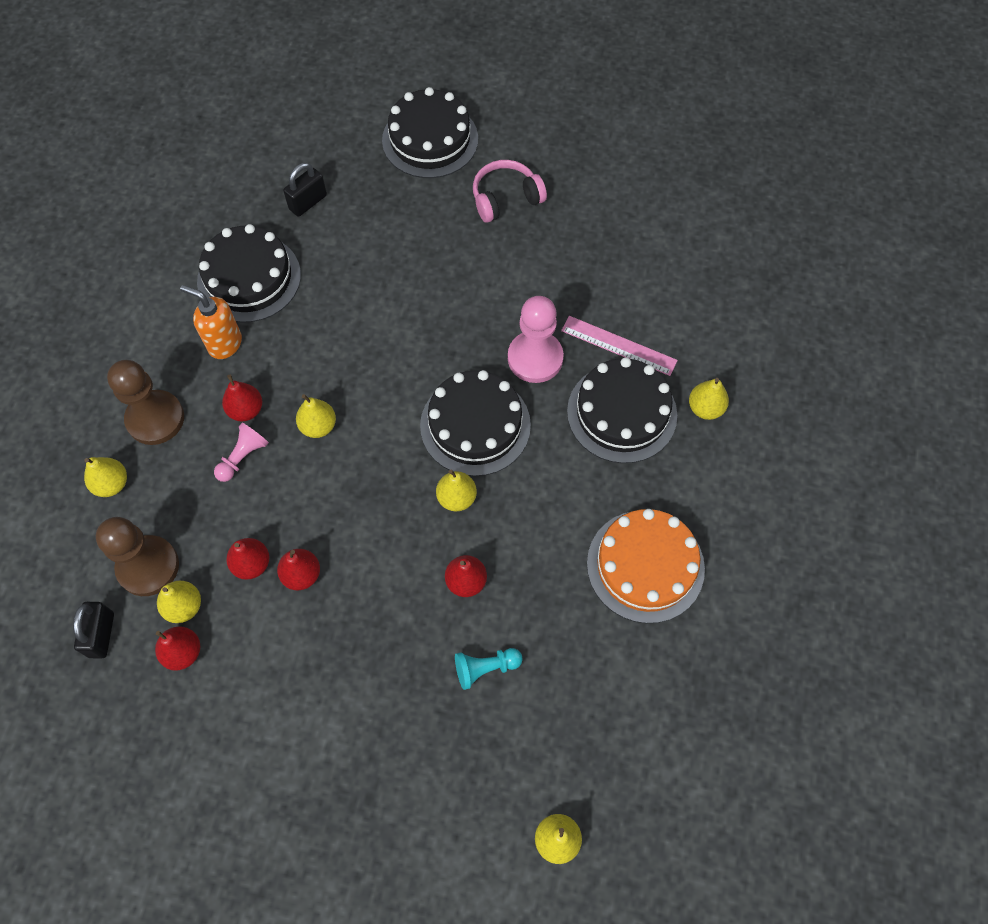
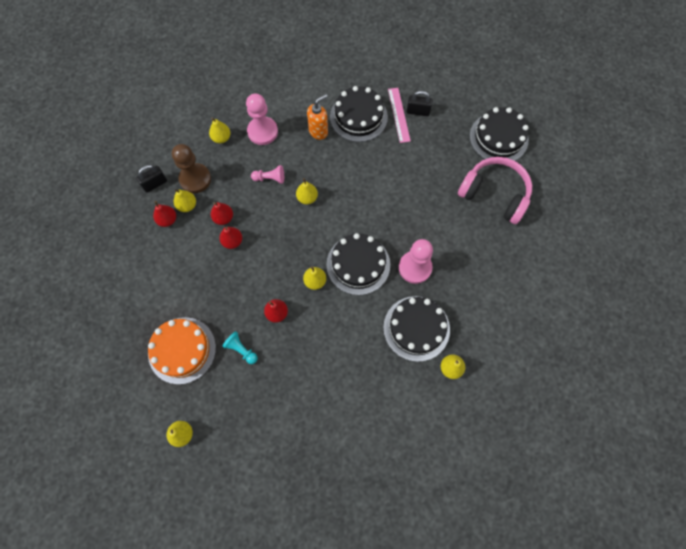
camera: 55 degrees right, 5 degrees up
(155, 419) = (262, 132): brown pawn -> pink pawn
(224, 343) = (318, 131): orange soap dispenser -> orange soap dispenser turned 60 degrees clockwise
(246, 410) = (293, 163): red pear -> none
(506, 198) = (494, 194): pink headphones -> pink headphones, size x1.58
(618, 345) = (453, 302): pink ruler -> pink ruler (399, 115)
(645, 565) = (342, 391): orange cake -> orange cake (182, 350)

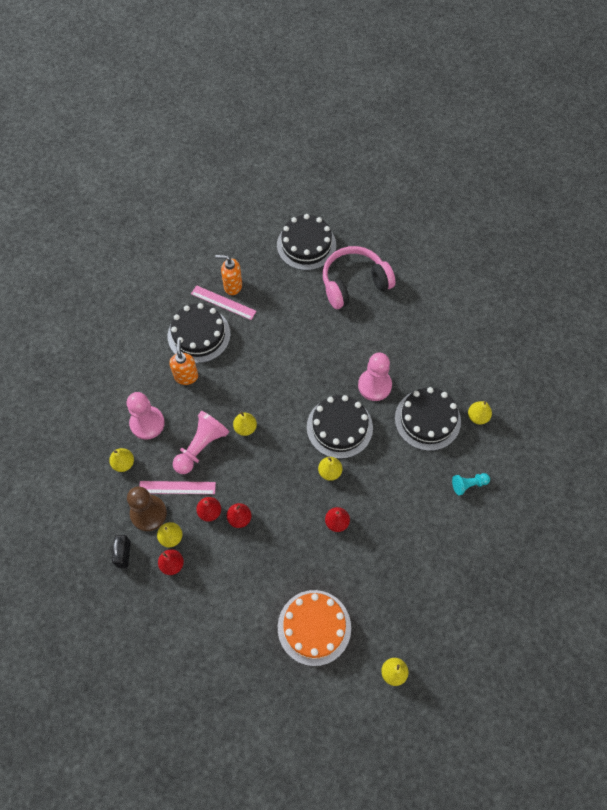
camera: 55 degrees left, 5 degrees down
(227, 184) = (177, 487): none -> pink ruler
(241, 349) = (349, 573): turquoise pawn -> turquoise pawn (468, 484)
(270, 178) = (201, 447): pink pawn -> pink pawn, size x1.77
(418, 111) = (232, 286): black padlock -> orange soap dispenser

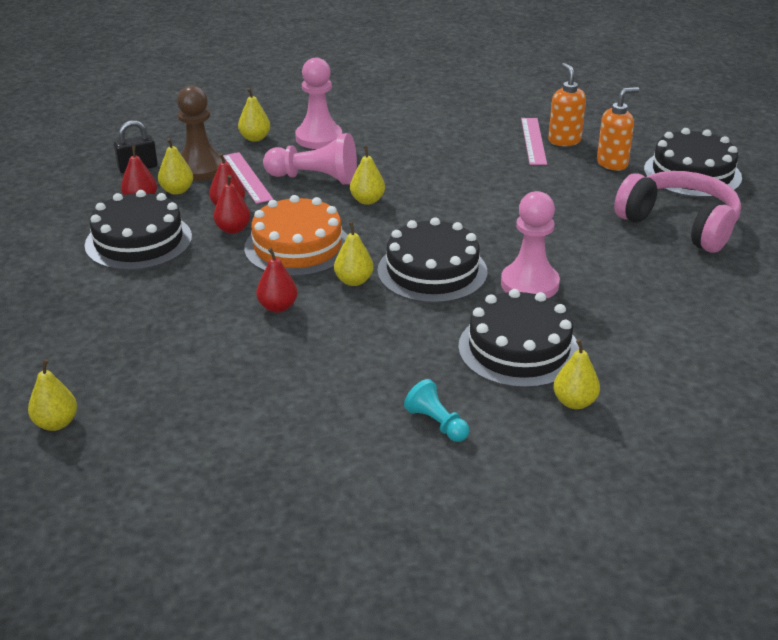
camera: 65 degrees right, 30 degrees down
(186, 376) = (404, 144): orange soap dispenser -> orange soap dispenser (612, 163)
(199, 335) = (470, 137): black cake -> black cake (138, 241)
(314, 627) = (101, 328): orange cake -> orange cake (297, 246)

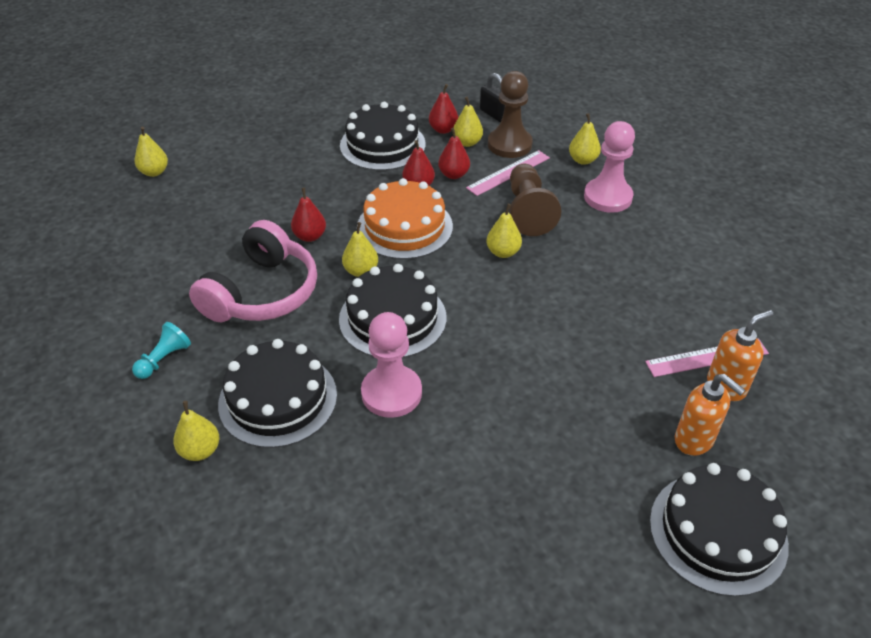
camera: 75 degrees right, 10 degrees up
(315, 178) = (528, 211): pink pawn -> brown pawn
(679, 225) = (570, 523): pink headphones -> pink headphones (262, 292)

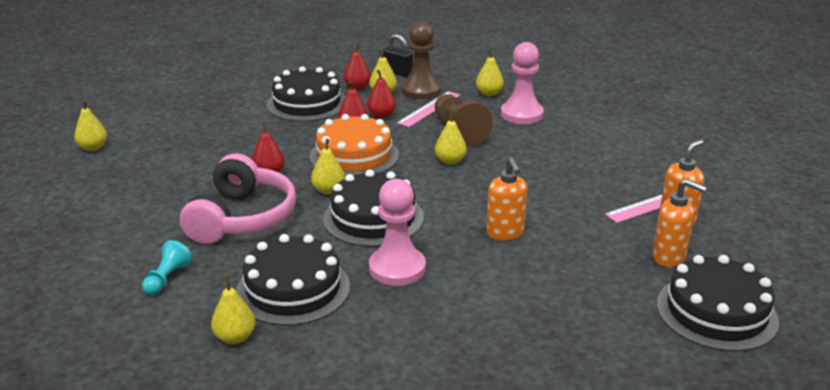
camera: 15 degrees left, 15 degrees down
(523, 367) = (505, 233): none -> orange soap dispenser

